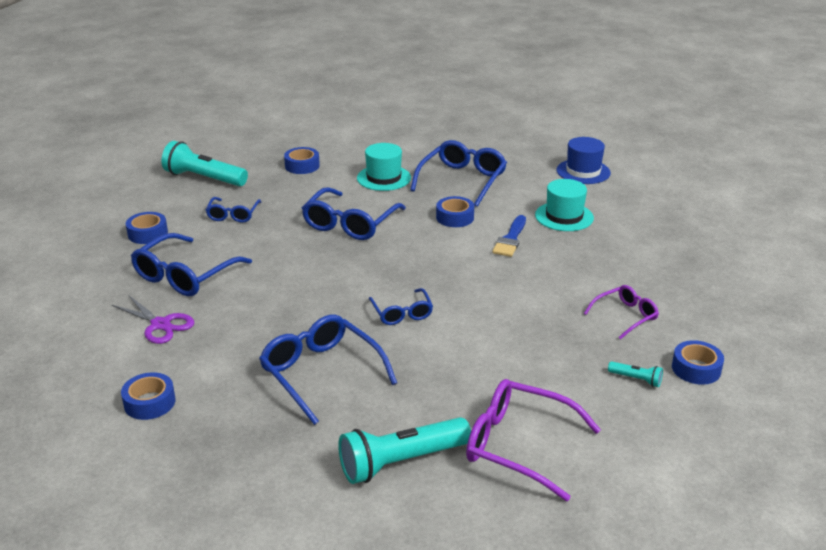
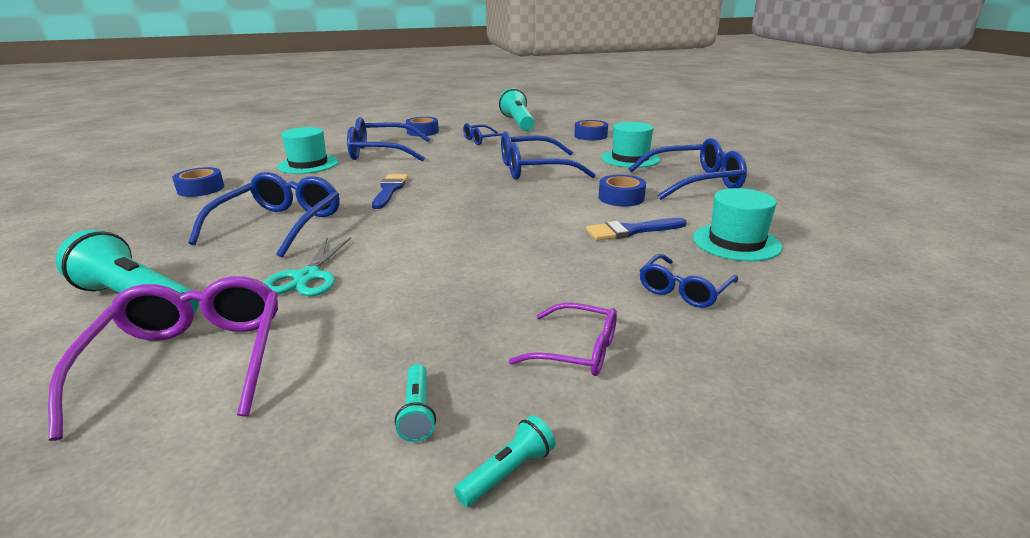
camera: 55 degrees right, 5 degrees down
(160, 325) = (308, 164): purple scissors -> turquoise hat
(305, 301) = (390, 190): none -> blue brush
(401, 313) = (414, 225): blue glasses -> blue glasses (684, 290)
(442, 380) = (307, 277): none -> turquoise scissors
(583, 171) = (857, 224): blue hat -> none
(696, 369) = (508, 472): blue tape -> turquoise flashlight

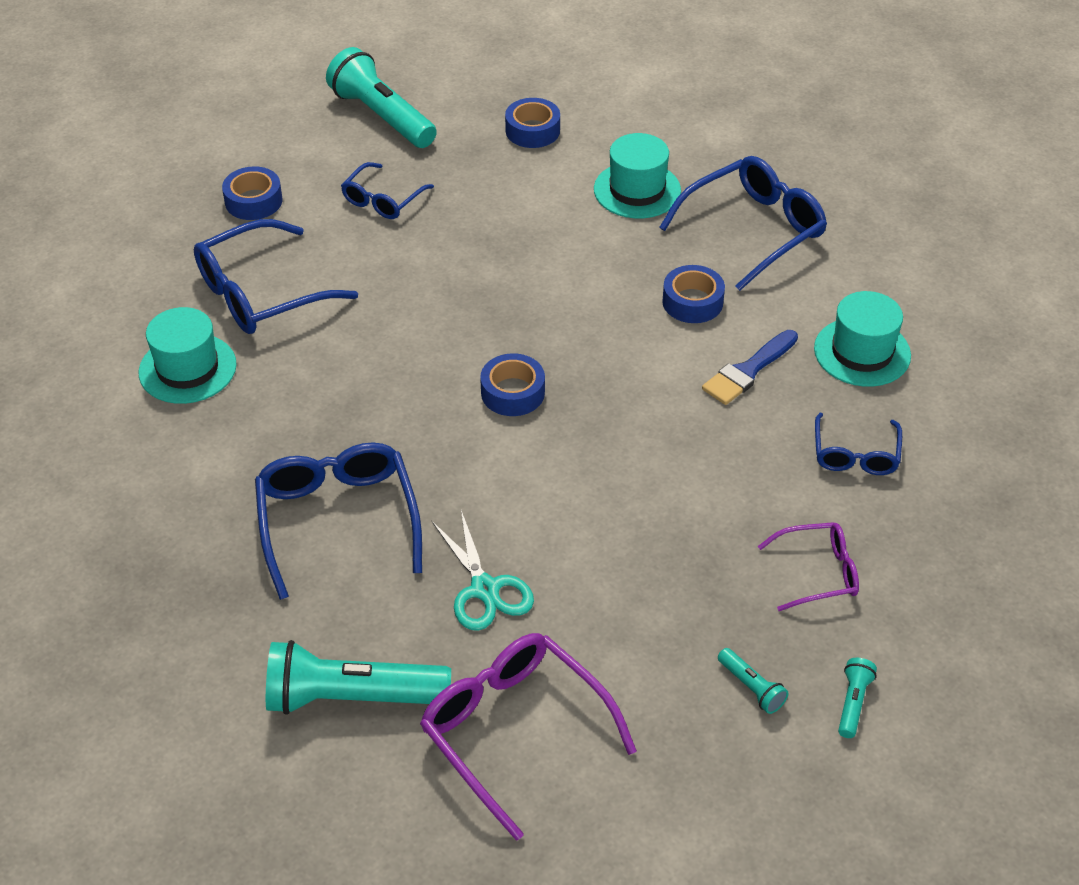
camera: 30 degrees left, 20 degrees up
(201, 189) = (111, 491): blue tape -> blue tape (513, 392)
(390, 190) = (389, 391): blue brush -> none
(534, 169) = (533, 266): blue glasses -> none

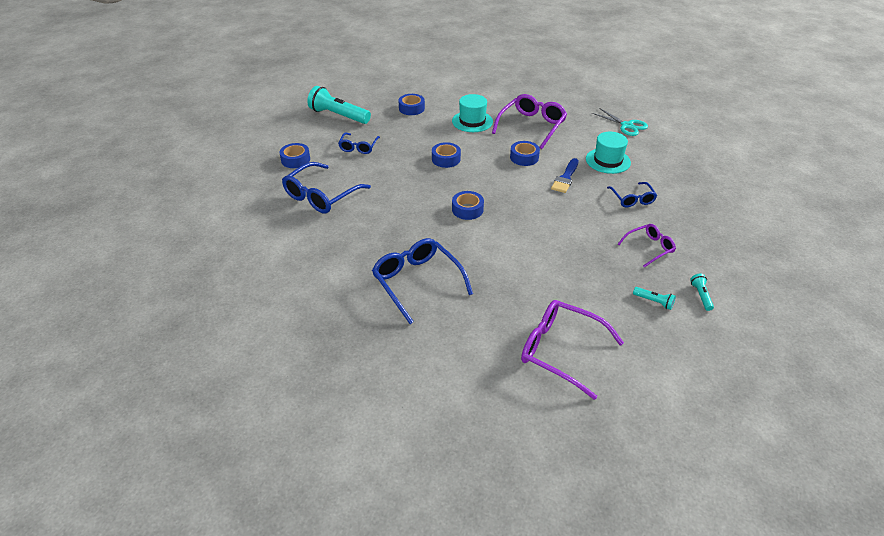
camera: 20 degrees left, 5 degrees down
(187, 368) = (302, 235): turquoise hat -> none
(352, 697) = (472, 359): turquoise flashlight -> none
(485, 589) = (506, 293): turquoise scissors -> turquoise scissors (627, 125)
(534, 268) = (446, 159): none -> blue tape
(752, 230) = (531, 126): blue glasses -> purple glasses

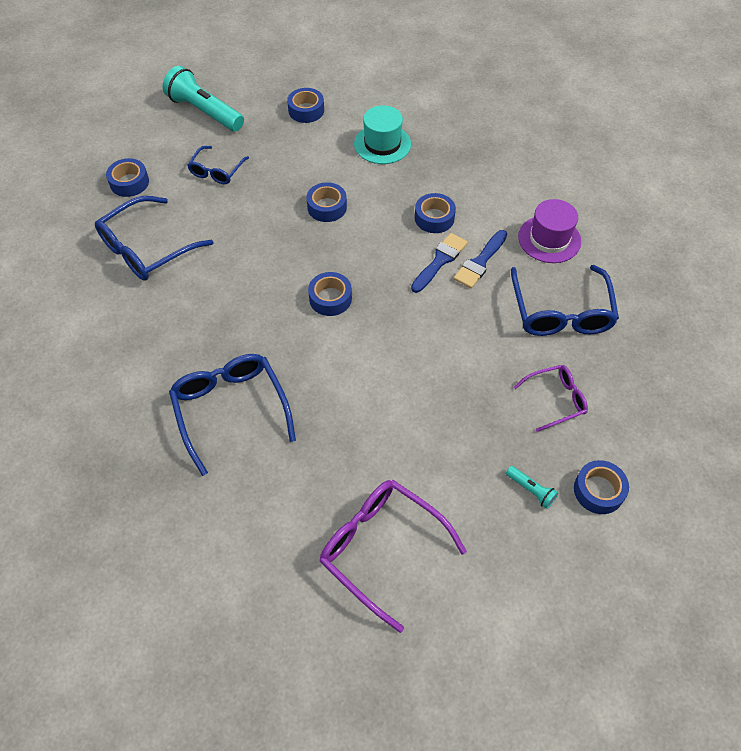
camera: 10 degrees right, 15 degrees up
(531, 126) = (462, 163): purple glasses -> none
(537, 180) = (440, 261): none -> blue brush
(608, 161) = (549, 239): turquoise hat -> purple hat
(627, 125) = (598, 178): turquoise scissors -> none
(632, 199) = (561, 311): blue glasses -> blue glasses, size x1.73
(701, 296) = (598, 490): turquoise flashlight -> blue tape

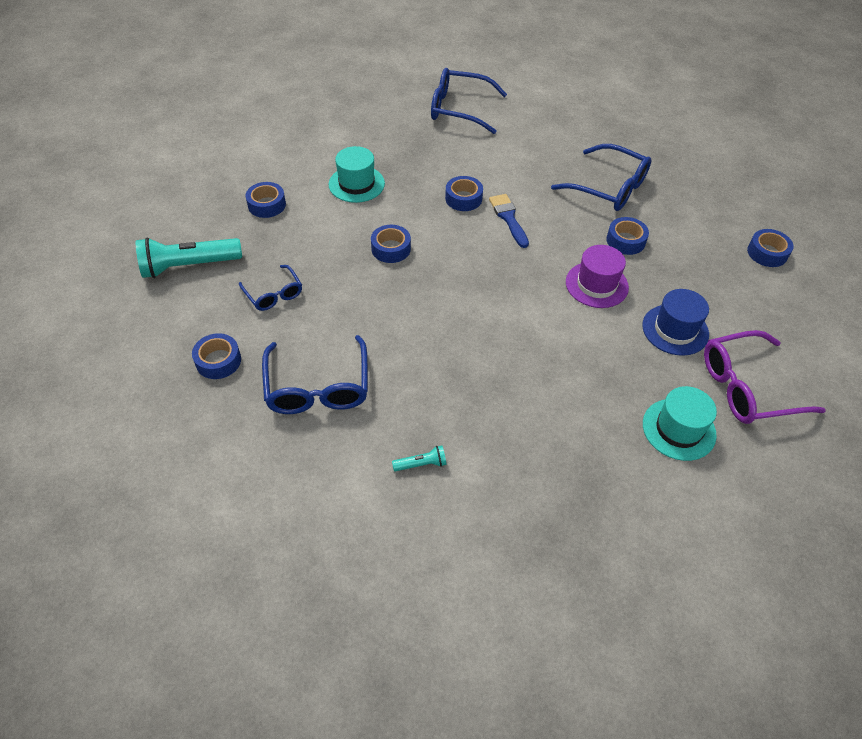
camera: 55 degrees left, 5 degrees down
(231, 410) = (554, 414): blue glasses -> blue glasses (460, 109)
(284, 512) = (679, 429): none -> turquoise hat
(330, 298) = (490, 296): blue tape -> blue tape (625, 241)
(408, 455) = (675, 330): none -> blue hat
(480, 262) = (529, 199): blue brush -> none
(531, 490) = (746, 283): turquoise flashlight -> turquoise flashlight (421, 464)
(549, 239) = (539, 157): purple hat -> purple hat (596, 284)
(555, 400) = (681, 231): purple glasses -> none

